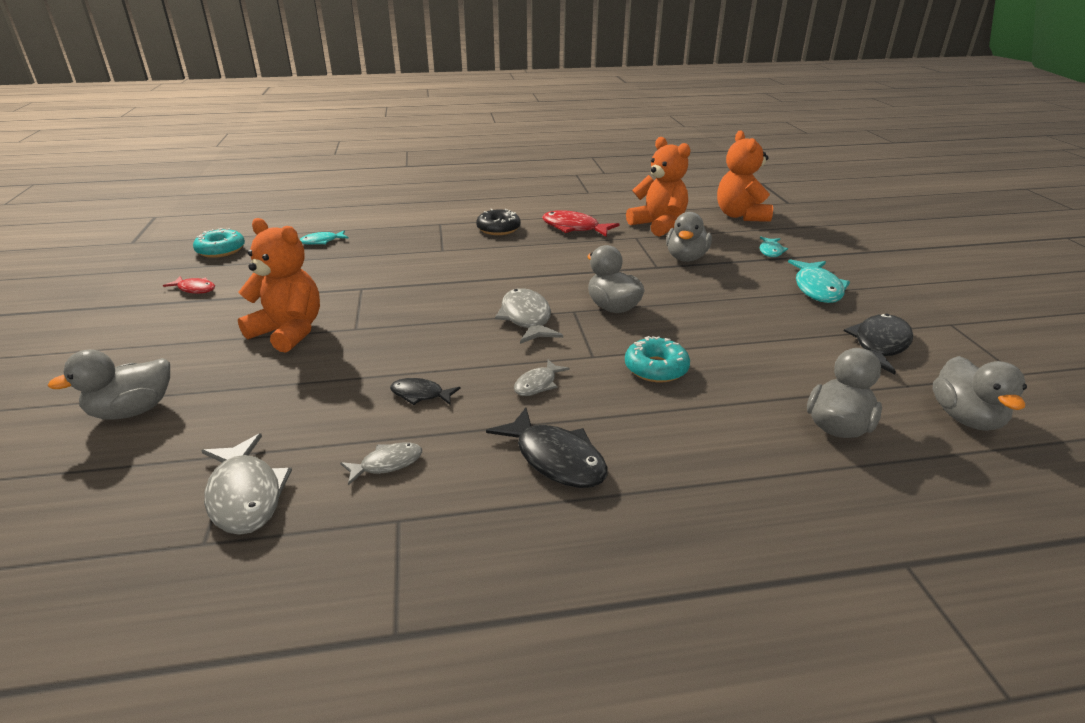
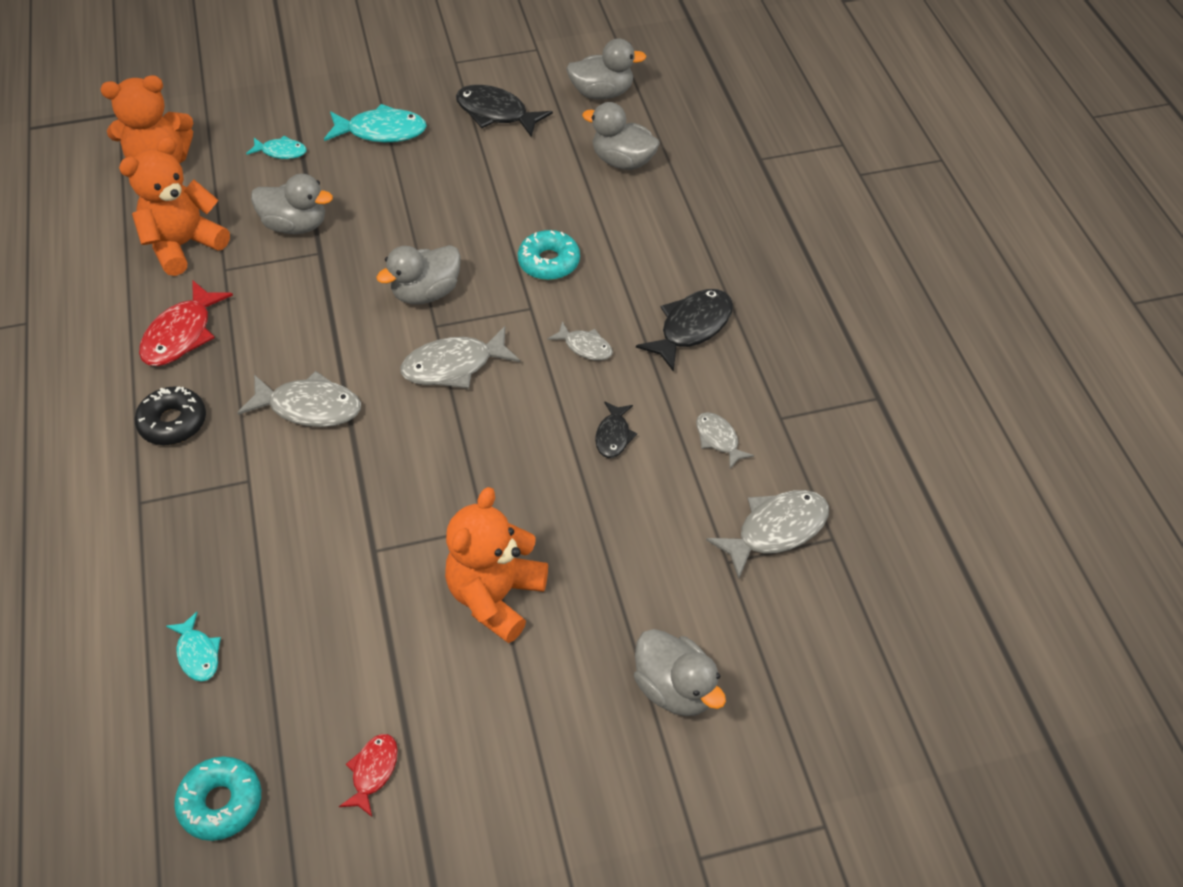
camera: 95 degrees left, 20 degrees up
(498, 266) = (309, 407): none -> grey fish

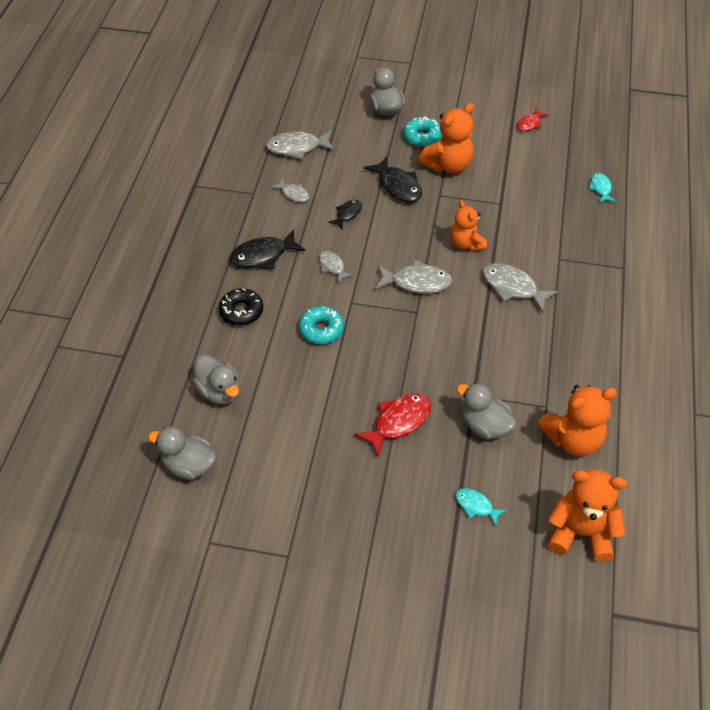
camera: 155 degrees left, 0 degrees up
(173, 422) = (598, 306): black donut -> black donut (241, 311)
(181, 334) = (584, 364): red fish -> red fish (398, 422)
(221, 802) = (598, 133): turquoise donut -> turquoise donut (422, 136)
(381, 131) = (386, 495): turquoise fish -> none
(405, 452) = (466, 244): none -> orange teddy bear
(426, 293) = (412, 336): grey duck -> none
(496, 113) = (285, 478): black fish -> black fish (398, 186)
(718, 439) = (293, 194): grey fish -> grey fish turned 45 degrees counterclockwise

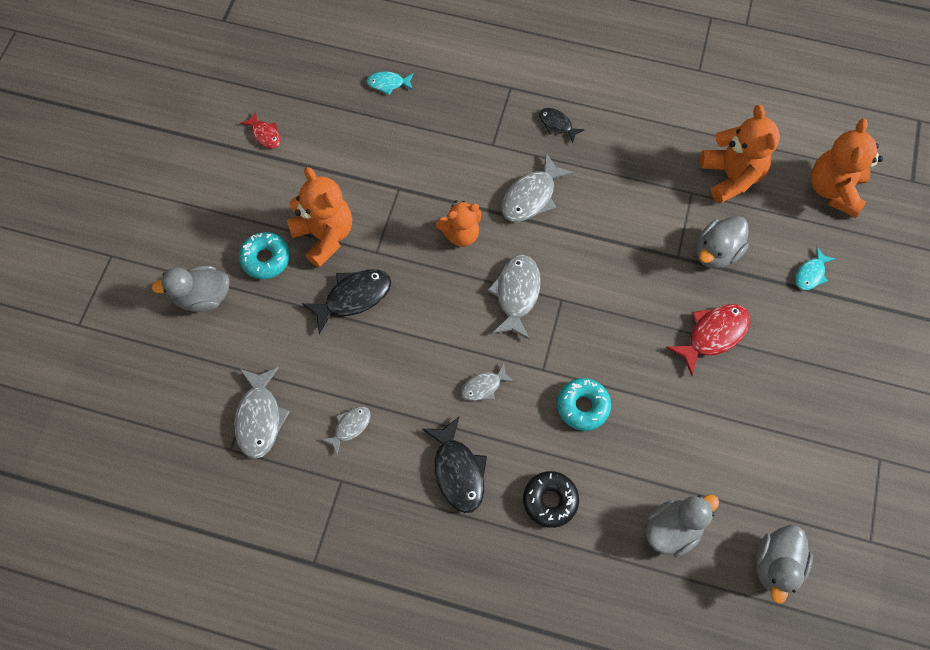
camera: 85 degrees left, 15 degrees up
(347, 214) = (396, 362): black fish -> black fish (557, 124)
(398, 422) = (713, 335): red fish -> red fish turned 90 degrees clockwise

